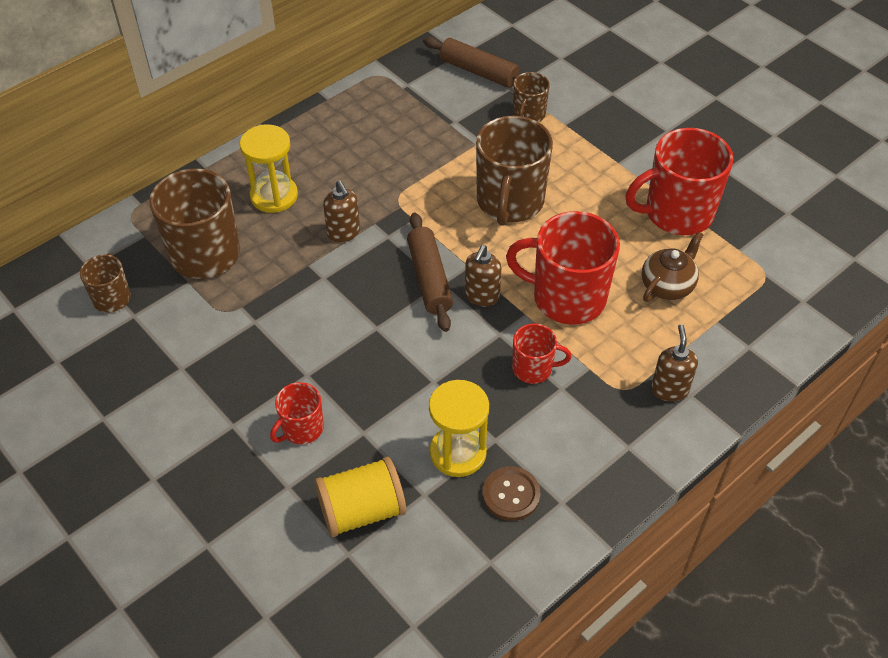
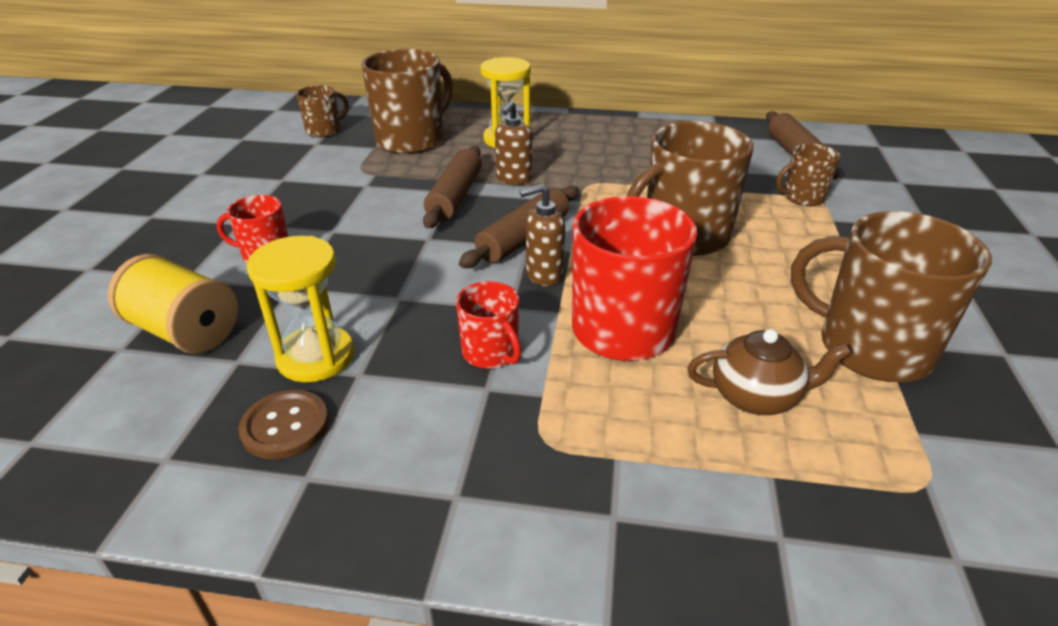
camera: 50 degrees right, 15 degrees down
(333, 280) = (455, 197): none -> brown rolling pin
(669, 389) = (597, 488): brown soap dispenser -> none
(676, 213) = (870, 348): red mug -> brown mug

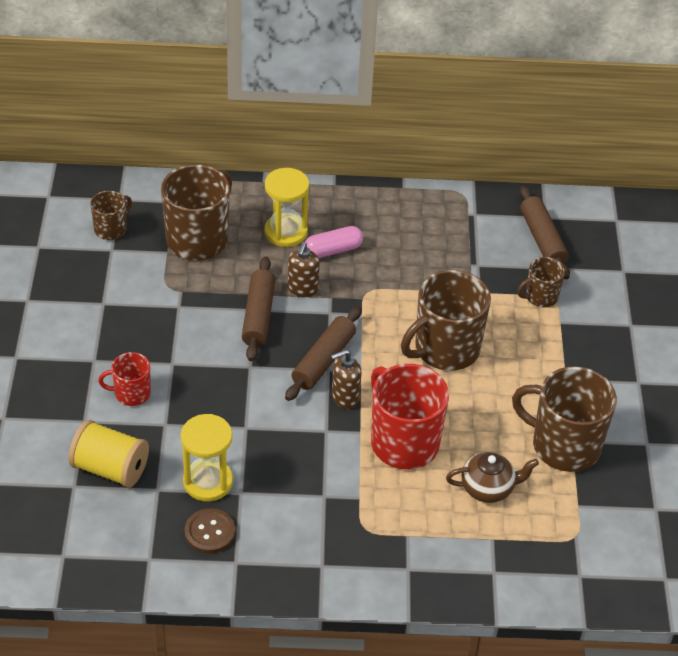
camera: 10 degrees left, 10 degrees up
(491, 353) = (321, 469): red mug -> none
(555, 153) = (333, 250): none -> pink capsule

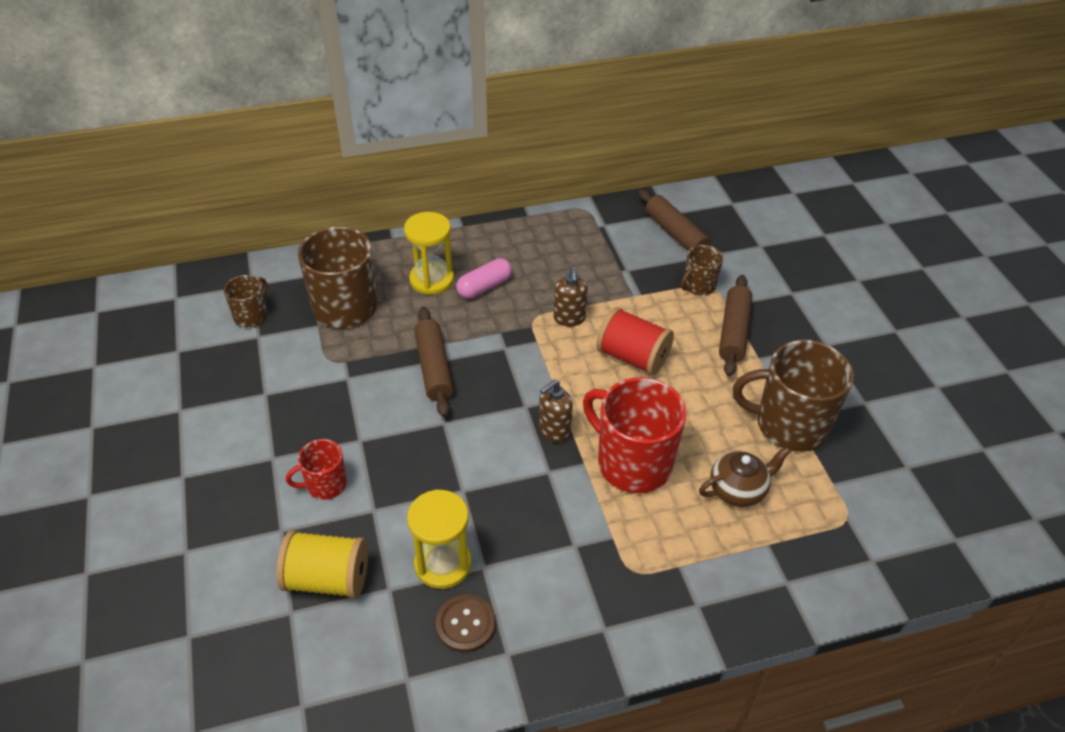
camera: 15 degrees left, 0 degrees up
(302, 289) = (469, 331): brown soap dispenser -> brown soap dispenser (569, 319)
(323, 360) = (517, 397): brown rolling pin -> brown rolling pin (733, 332)
(445, 349) = (632, 357): brown mug -> red spool

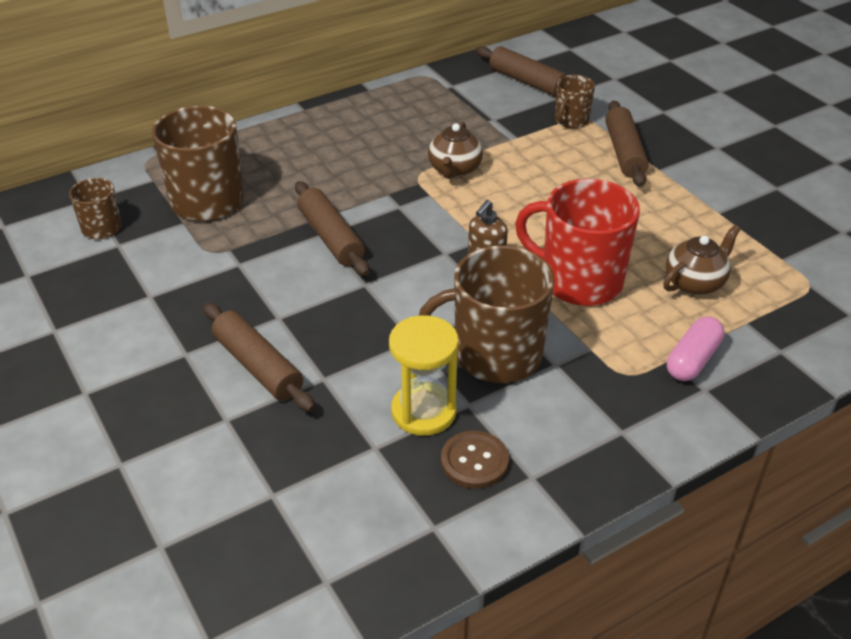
camera: 15 degrees left, 5 degrees down
(325, 484) = (258, 366): red mug -> brown rolling pin
(327, 579) = (301, 454): yellow spool -> none
(431, 280) = (292, 161): yellow hourglass -> none
(484, 287) = (352, 158): pink capsule -> pink capsule (692, 360)
(569, 319) = (454, 170): brown soap dispenser -> brown teapot
(632, 357) = (535, 191): red spool -> none
(789, 425) = (716, 219): brown mug -> brown mug (494, 355)

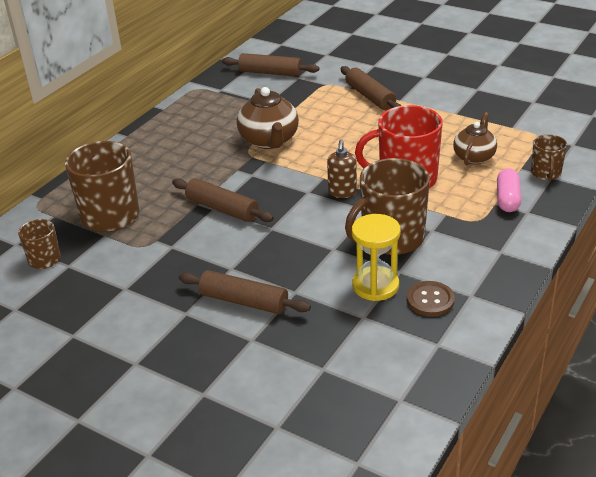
camera: 25 degrees left, 5 degrees down
(454, 170) = (269, 141): brown teapot -> brown teapot, size x1.50
(571, 121) = (320, 88): brown mug -> brown mug (546, 173)

